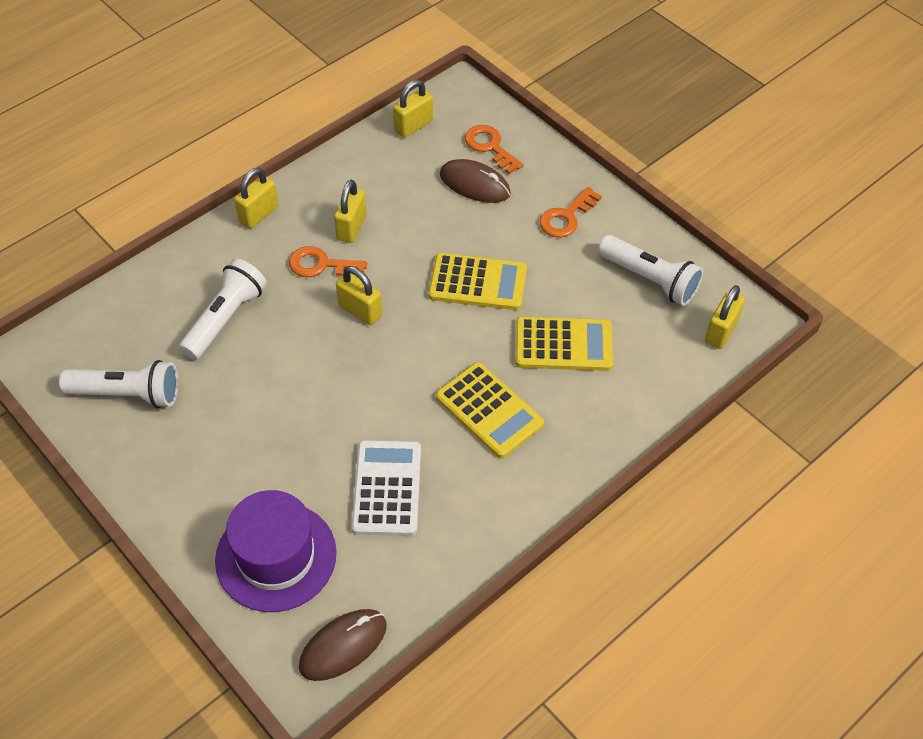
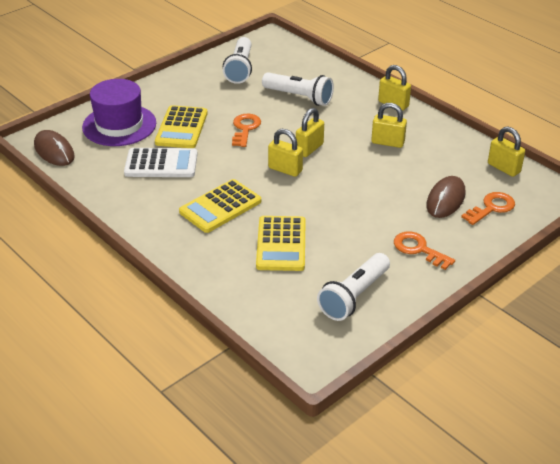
camera: 90 degrees right, 15 degrees down
(322, 265) = (349, 131): orange key -> orange key (245, 129)
(477, 282) = (341, 201): yellow calculator -> yellow calculator (182, 128)
(721, 332) = (298, 338): yellow padlock -> yellow padlock (285, 169)

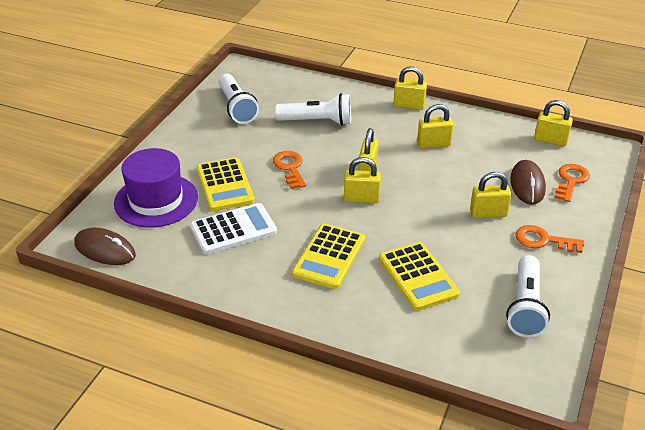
camera: 25 degrees left, 0 degrees up
(387, 213) = (488, 213): none -> yellow padlock

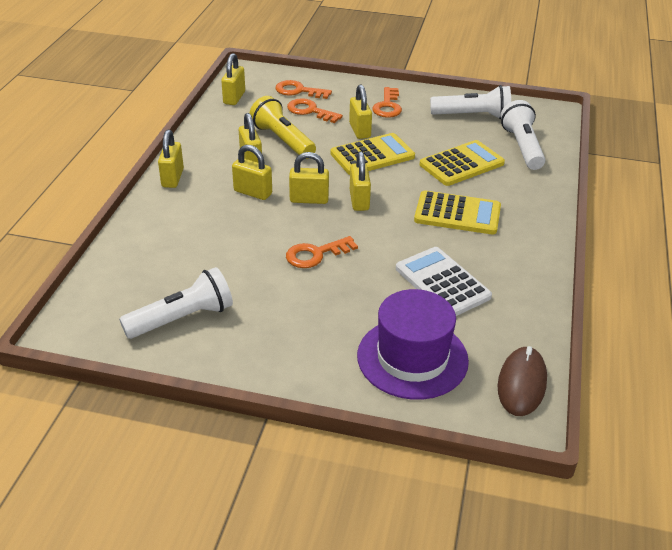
camera: 100 degrees left, 0 degrees up
(225, 185) = (363, 302): yellow calculator -> yellow calculator (372, 155)
(317, 121) = (213, 242): white flashlight -> white flashlight (522, 147)
(383, 142) = (253, 192): none -> yellow padlock
(469, 163) = (282, 140): none -> yellow flashlight
(527, 185) = (310, 111): brown mouse -> orange key

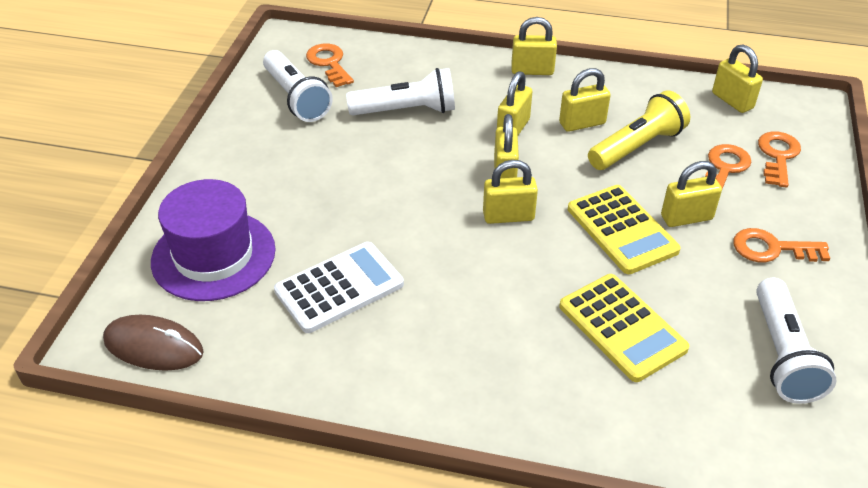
camera: 90 degrees right, 5 degrees up
(234, 98) = (732, 101): yellow padlock -> yellow padlock turned 45 degrees clockwise
(316, 254) = (395, 181): orange key -> orange key (329, 63)
(457, 214) = (489, 313): yellow calculator -> none
(522, 147) = (698, 414): white flashlight -> white flashlight (407, 111)

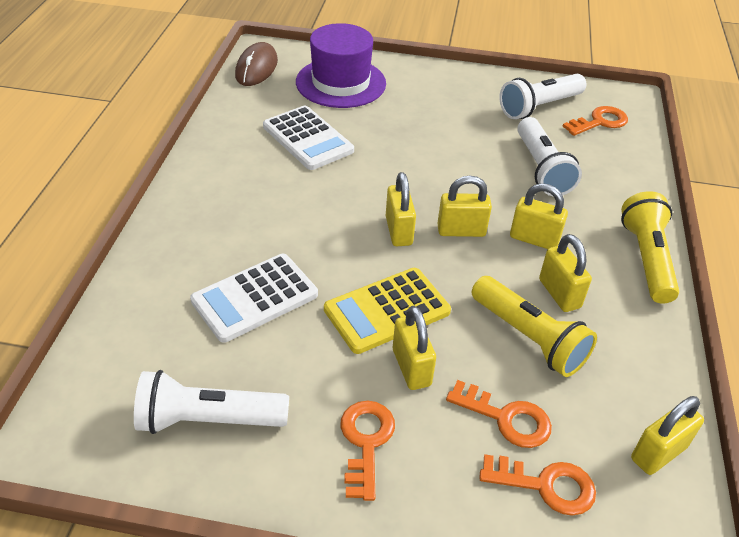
camera: 85 degrees right, 0 degrees up
(532, 71) = (646, 258): yellow padlock -> yellow flashlight
(622, 327) = (255, 298): yellow calculator -> white calculator

